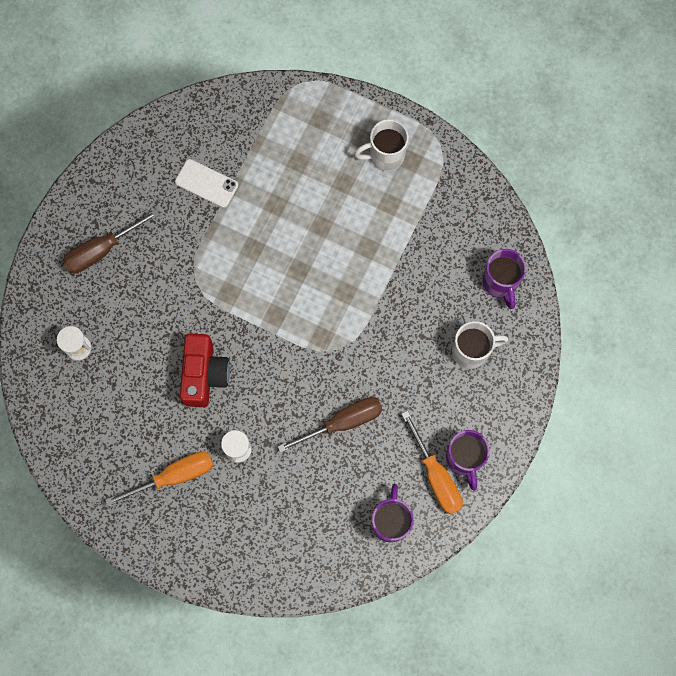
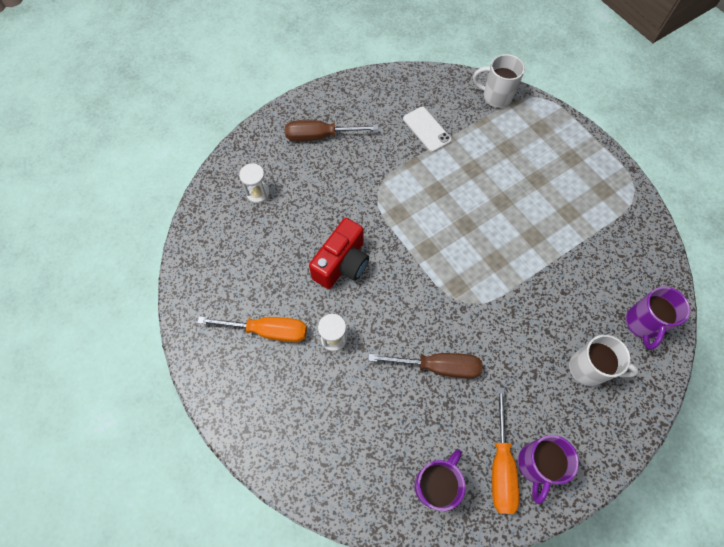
camera: 30 degrees right, 10 degrees down
(385, 156) = (582, 176): white mug -> white mug (496, 97)

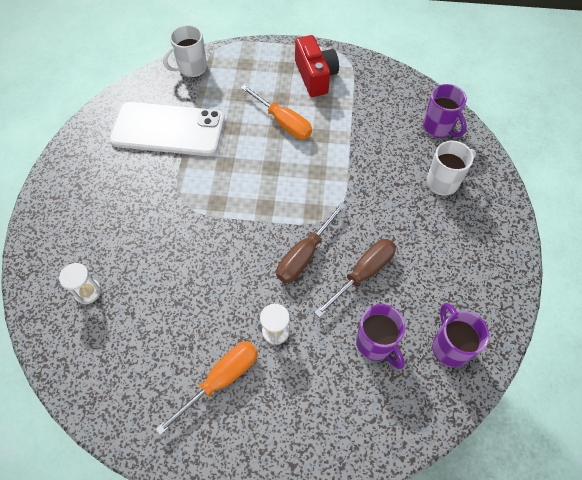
camera: 50 degrees left, 5 degrees down
(319, 136) = (89, 204): brown screwdriver -> brown screwdriver (304, 255)
(342, 264) = (218, 275): red camera -> red camera (315, 76)
(426, 129) = (168, 129): white phone -> white phone, size x2.05
(501, 466) = (469, 291): orange screwdriver -> orange screwdriver (284, 123)
(536, 465) = (485, 268): purple mug -> purple mug (375, 344)

